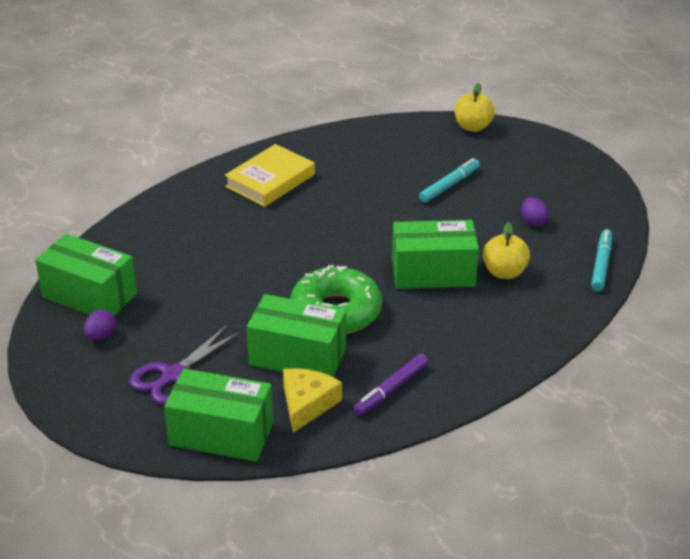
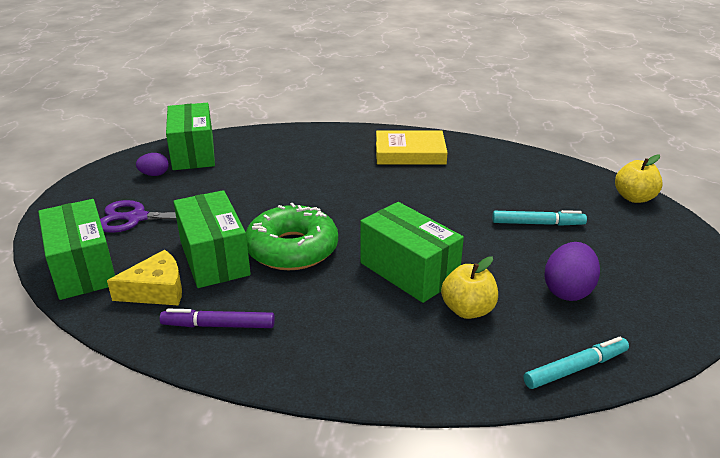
camera: 50 degrees right, 5 degrees down
(533, 221) = (568, 291): purple egg -> purple egg, size x1.68

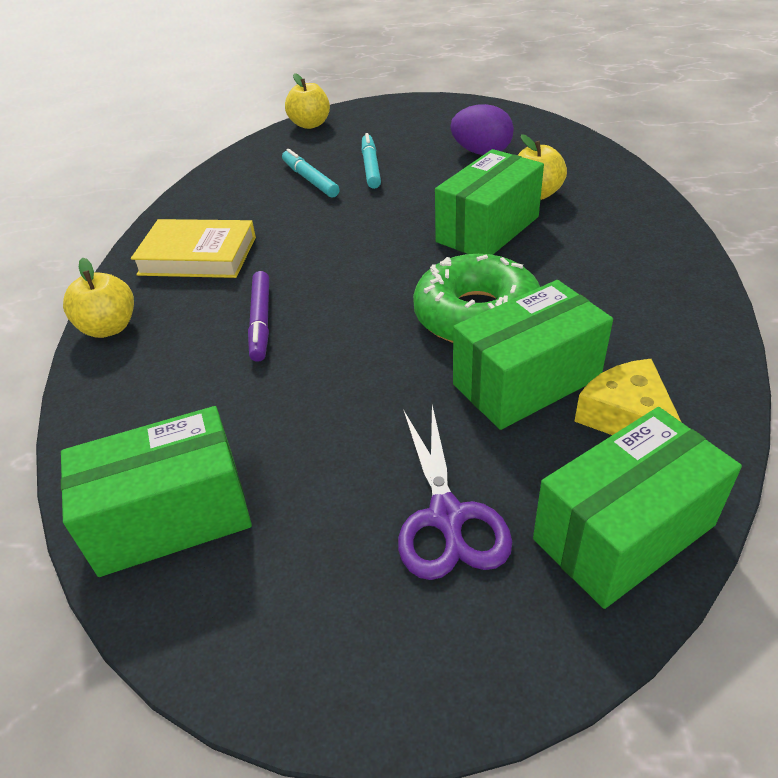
camera: 95 degrees left, 10 degrees up
(154, 174) = (271, 553): purple egg -> none
(218, 325) = (657, 340): purple marker -> purple marker (261, 321)
(342, 132) = (109, 328): none -> yellow apple
(410, 153) = (198, 255): yellow book -> yellow book turned 75 degrees counterclockwise
(575, 368) = (583, 149): turquoise marker -> turquoise marker (310, 180)

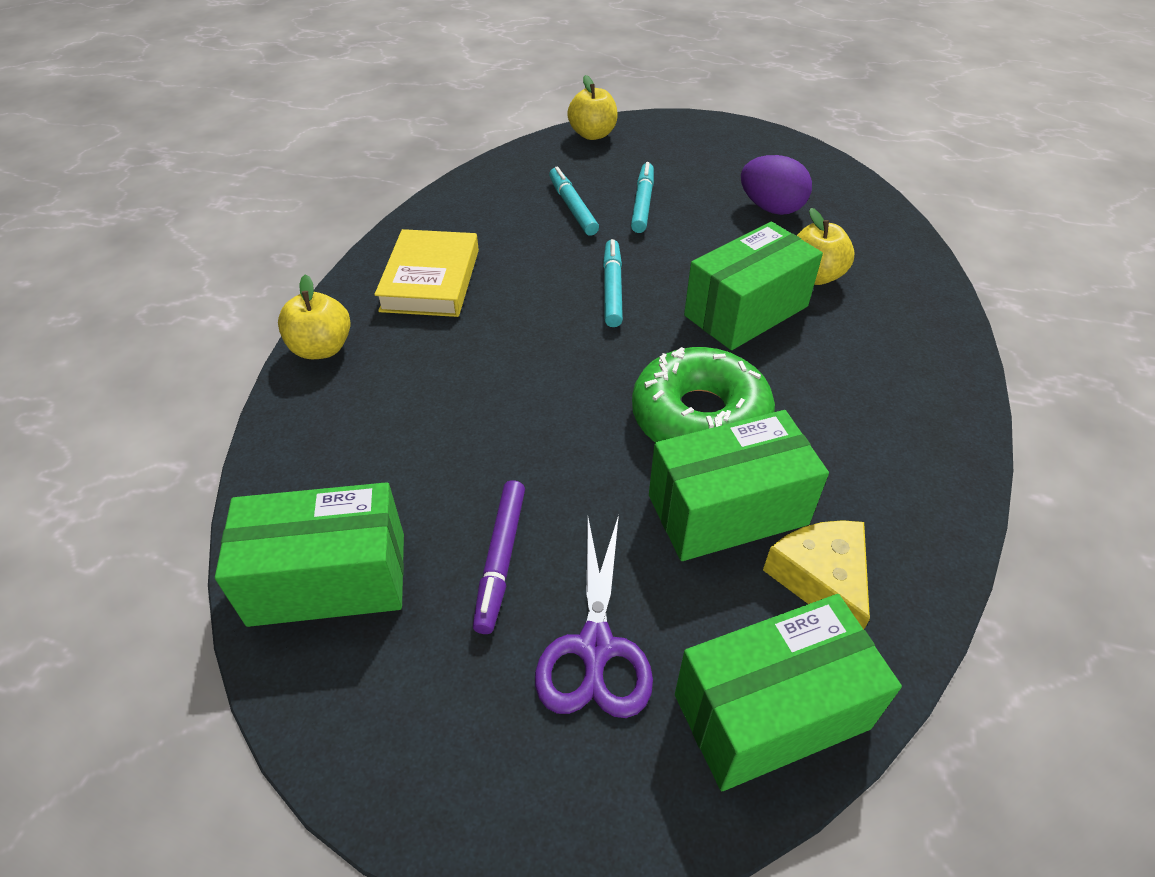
camera: 10 degrees right, 5 degrees up
(198, 255) = (431, 280): yellow book -> yellow book turned 75 degrees clockwise
(261, 321) = (473, 374): purple marker -> purple marker (501, 559)
(366, 233) = (612, 289): none -> turquoise marker

